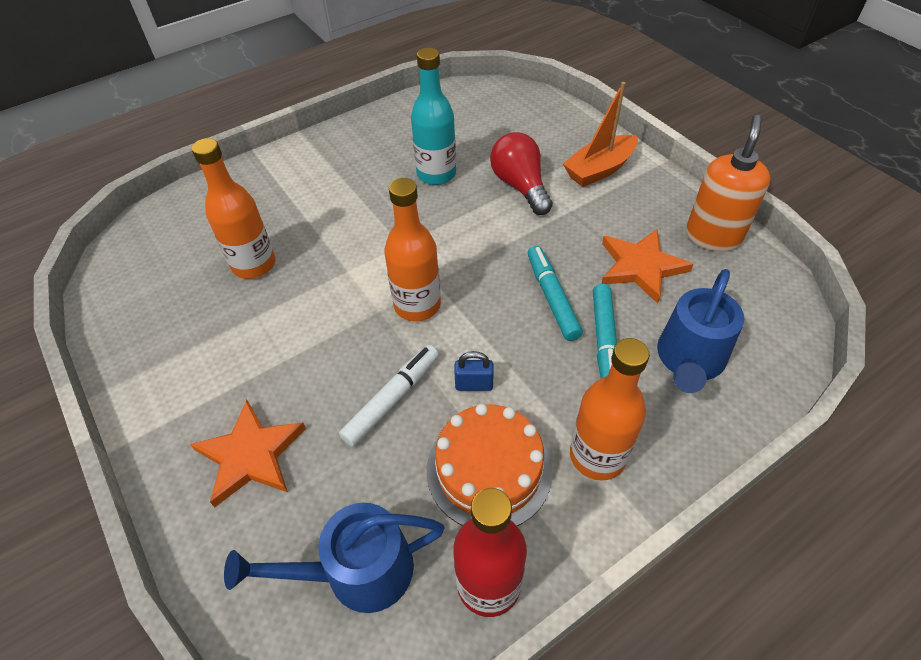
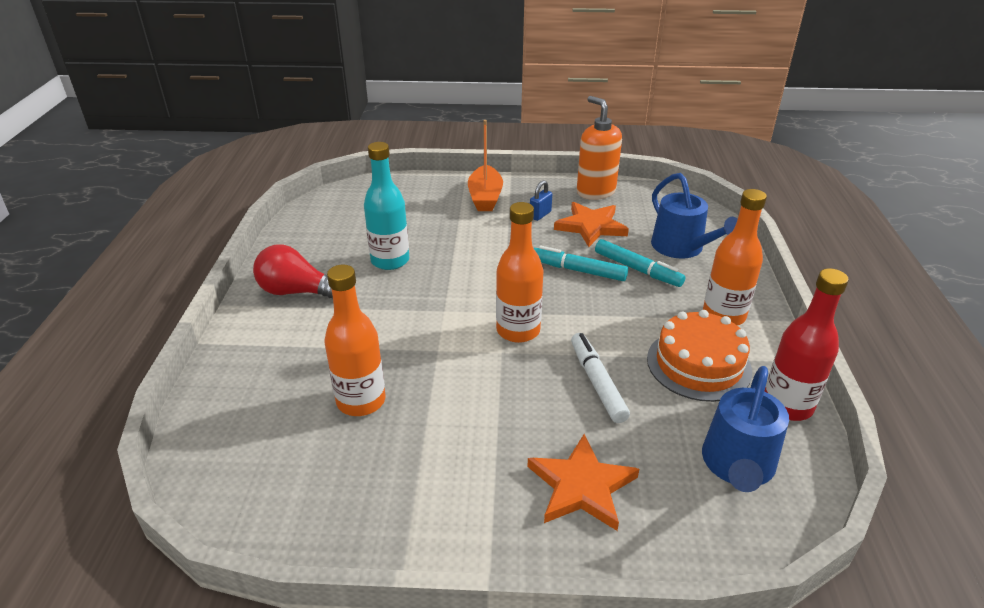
camera: 55 degrees left, 15 degrees down
(474, 384) = (620, 338): blue padlock -> blue padlock (540, 215)
(520, 186) = (457, 233): red light bulb -> red light bulb (297, 292)

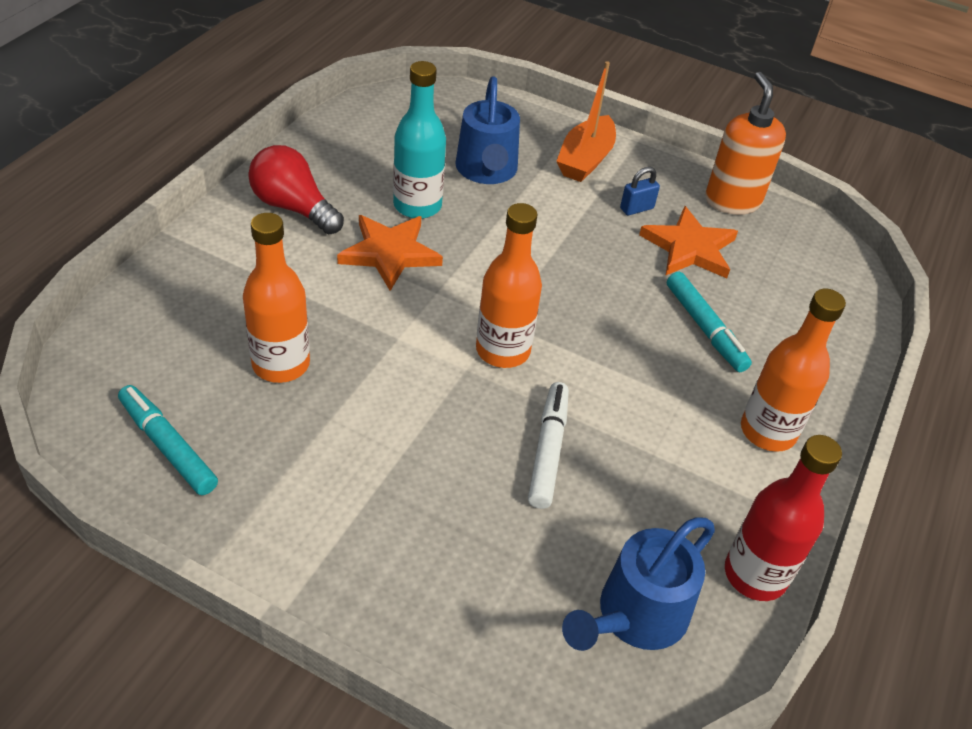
camera: 20 degrees right, 10 degrees up
(578, 270) = (629, 301): turquoise marker -> turquoise marker (168, 446)
(581, 486) = (444, 559): orange star -> orange star (390, 253)
(682, 248) = (786, 321): blue watering can -> blue watering can (486, 170)
(698, 364) = (685, 479): orange cake -> none

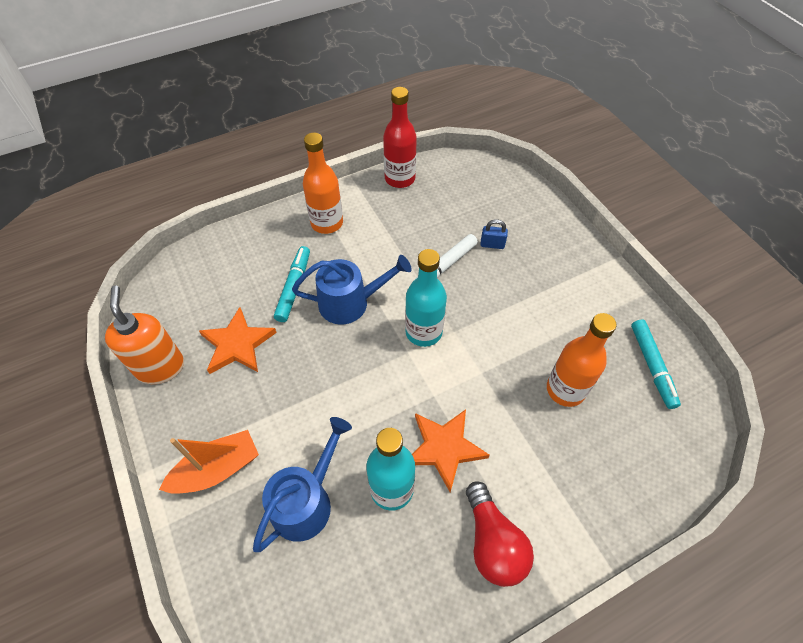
camera: 140 degrees left, 10 degrees up
(503, 350) = (423, 332): orange bottle -> turquoise bottle
(635, 616) = (463, 189): blue watering can -> blue watering can (350, 302)
(636, 208) = (233, 396): blue padlock -> blue padlock (492, 244)
(732, 201) = (160, 367): orange soap dispenser -> orange soap dispenser turned 135 degrees clockwise

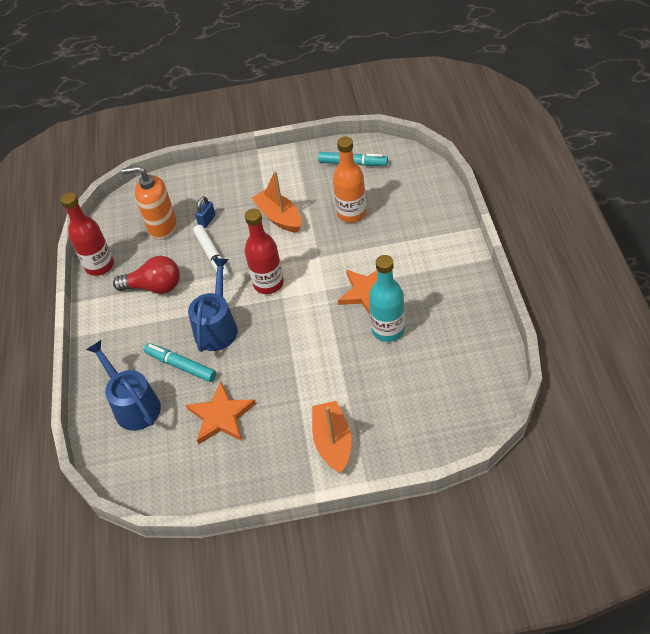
camera: 65 degrees left, 5 degrees down
(160, 367) = (218, 480): orange soap dispenser -> orange soap dispenser (162, 227)
(306, 501) = (379, 384): blue watering can -> blue watering can (134, 405)
(327, 223) = (121, 330): orange bottle -> none
(423, 332) = (268, 283): turquoise bottle -> red bottle
(493, 543) = (443, 282): red light bulb -> red light bulb (154, 287)
(525, 312) = (279, 217): none -> orange boat

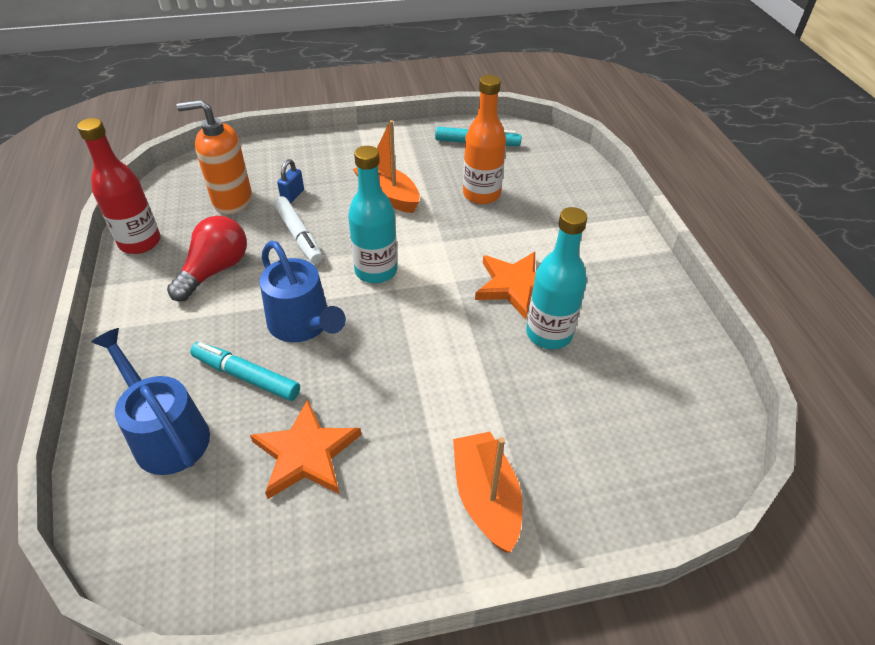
camera: 10 degrees left, 5 degrees down
(154, 287) = (215, 270): red light bulb -> red light bulb turned 60 degrees counterclockwise
(217, 327) = (303, 324): blue watering can -> blue watering can turned 135 degrees clockwise
(268, 283) = (376, 271): red bottle -> turquoise bottle

